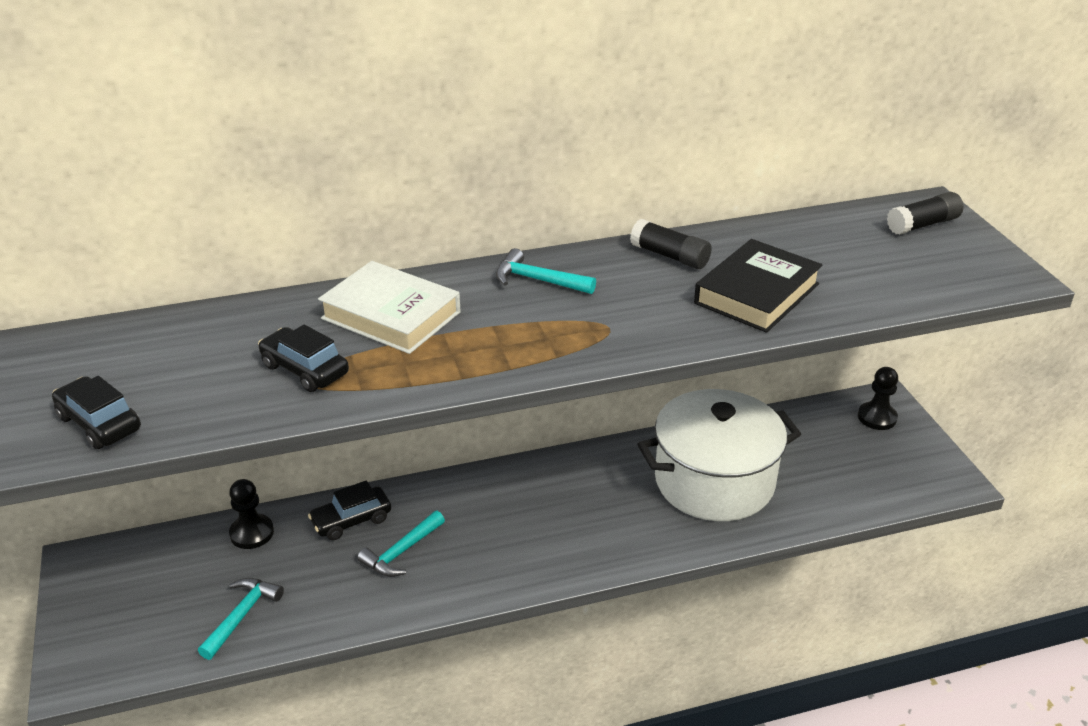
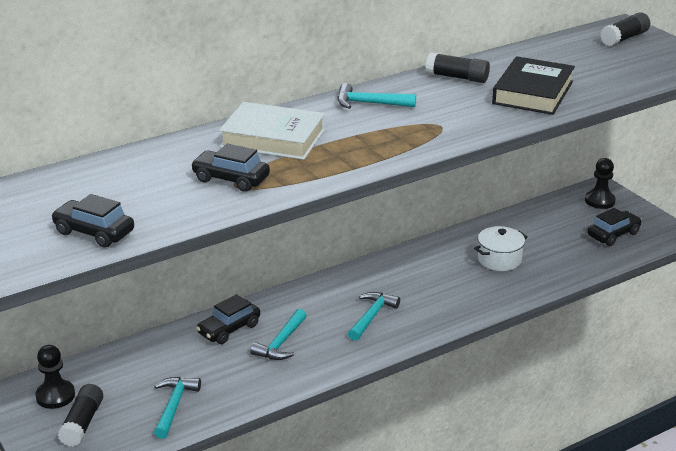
camera: 15 degrees left, 5 degrees down
(132, 618) = (82, 423): none -> black glue stick
(252, 533) = (150, 351): black pawn -> black pawn (55, 396)
(524, 534) = (372, 316): none -> turquoise hammer
(714, 481) = (499, 259): white pot -> white pot, size x0.46
(875, 470) = (613, 234): none -> black car

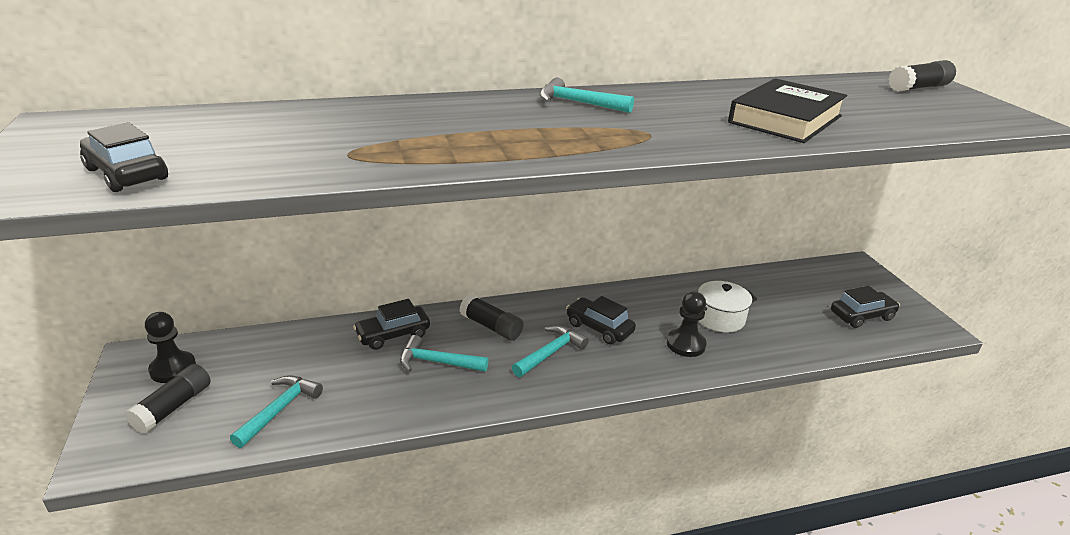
camera: 15 degrees right, 0 degrees up
(231, 179) = (350, 147): black car -> black car (599, 328)
(273, 138) = (439, 117): white book -> none
(281, 343) = (437, 362): turquoise hammer -> turquoise hammer turned 60 degrees clockwise
(457, 77) = (697, 95): black glue stick -> black glue stick (491, 327)
(599, 201) = (853, 277): black pawn -> black pawn (685, 344)

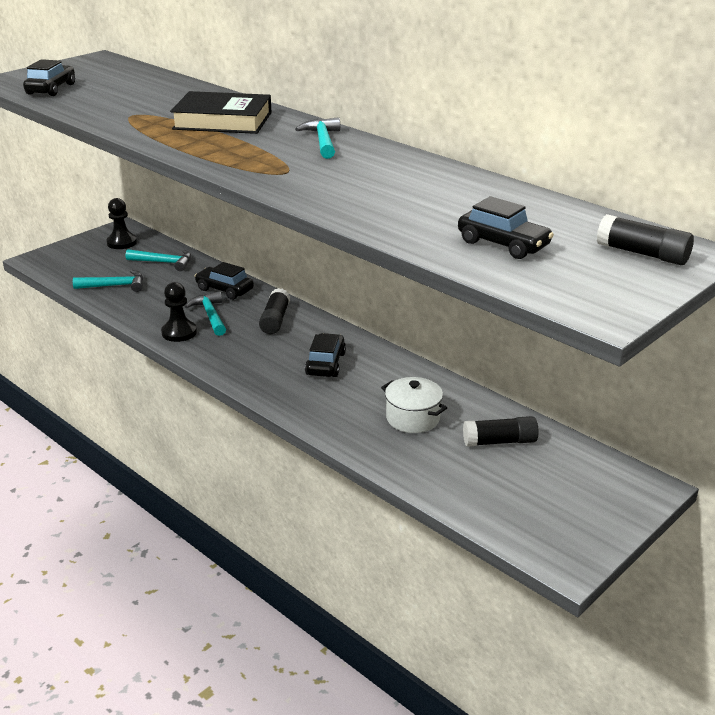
camera: 60 degrees right, 0 degrees up
(173, 407) = (90, 257): black glue stick -> black glue stick (500, 441)
(551, 353) = (268, 353): turquoise hammer -> turquoise hammer (164, 262)
(685, 344) = (348, 410): black pawn -> black pawn (179, 332)
(785, 119) = (402, 208): black book -> black book (223, 121)
(861, 316) = (526, 504): black car -> black car (503, 244)

